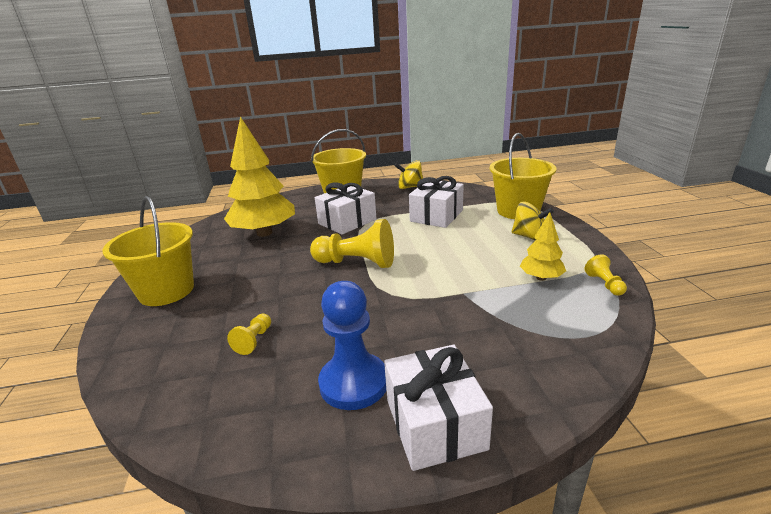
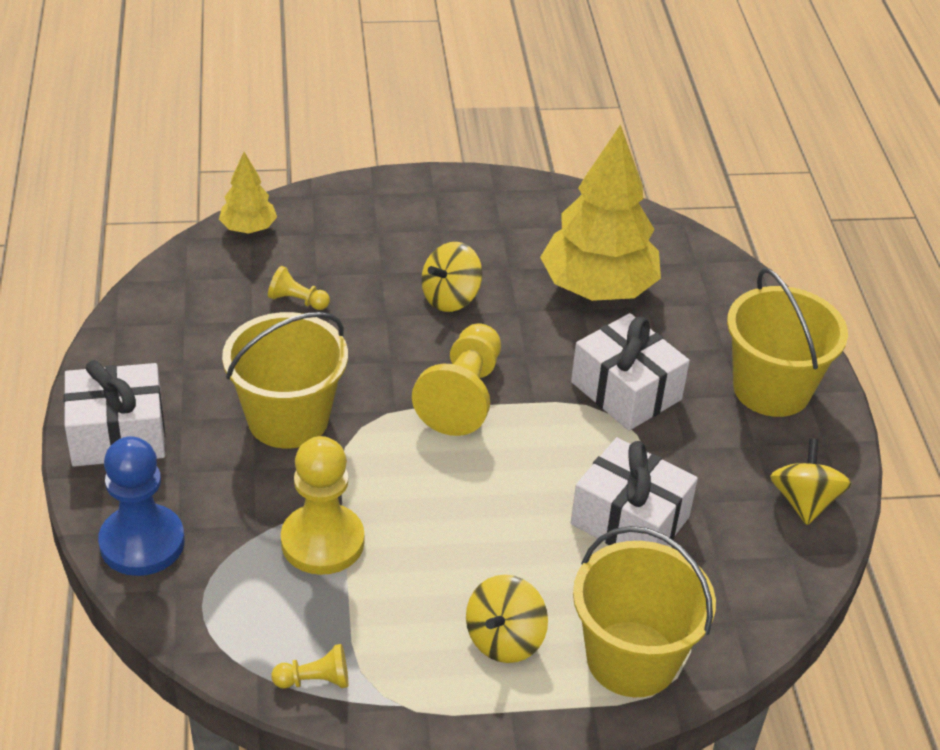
camera: 90 degrees right, 15 degrees up
(166, 291) = (433, 213): yellow bucket -> yellow bucket (288, 419)
(263, 275) = (450, 298): none -> yellow spinning top
(354, 383) = (196, 380): blue pawn -> blue pawn (142, 542)
(499, 295) = (322, 542): none -> yellow pawn
(541, 278) = (356, 607): yellow tree -> yellow tree (248, 228)

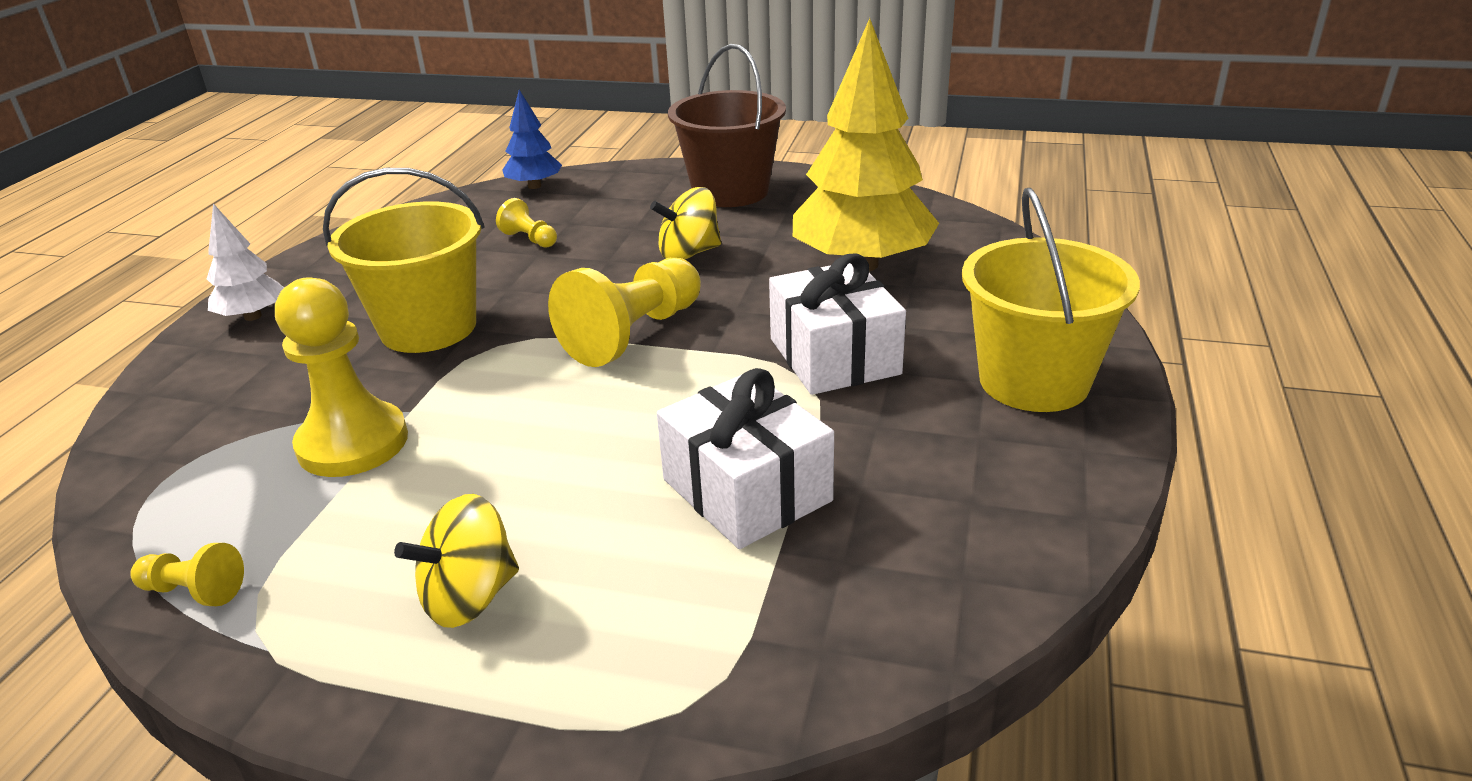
camera: 25 degrees right, 10 degrees down
(118, 434) = (253, 316): white gift -> white tree
(142, 542) = (170, 409): blue pawn -> none
(248, 228) = (534, 186): yellow tree -> blue tree
(438, 212) = (730, 191): none -> brown bucket
(632, 659) = (627, 666): yellow bucket -> none
(804, 501) = (1019, 513): yellow spinning top -> none

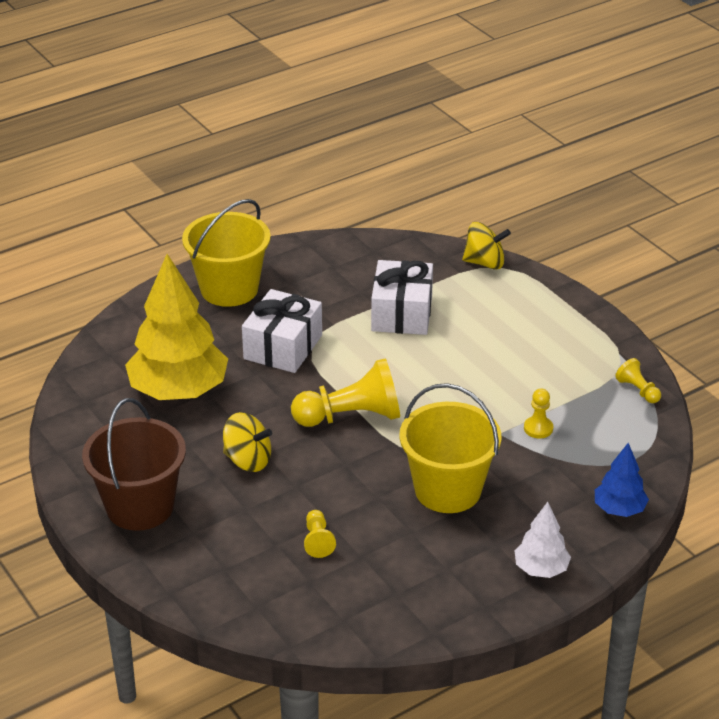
camera: 140 degrees left, 5 degrees up
(353, 443) = (538, 428): yellow pawn -> yellow pawn, size x0.48
(470, 597) = (538, 332): yellow spinning top -> yellow spinning top (485, 263)
(534, 186) = (247, 612): blue tree -> blue tree (619, 509)

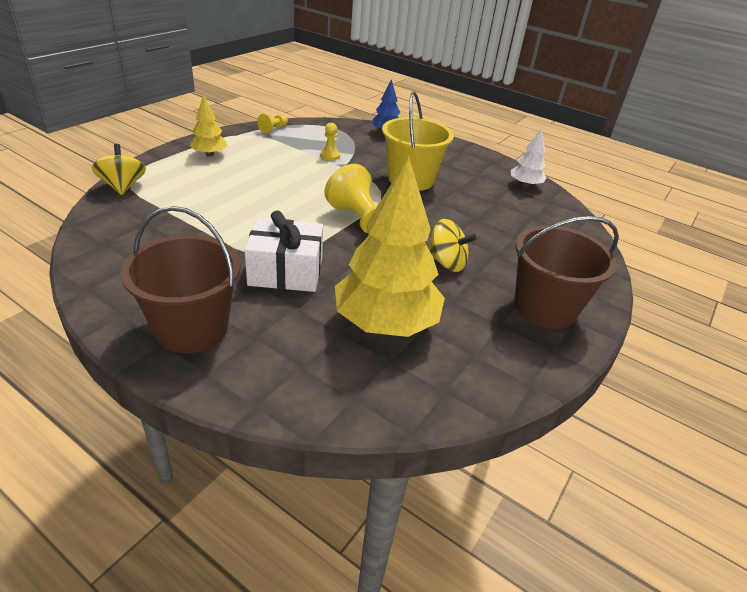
camera: 115 degrees left, 0 degrees up
(229, 289) = (192, 328): yellow bucket -> brown bucket
(248, 460) = (446, 263): yellow spinning top -> yellow spinning top turned 120 degrees clockwise
(318, 541) = (498, 219): yellow pawn -> none
(402, 313) = (211, 217): white gift -> none
(541, 569) = (450, 149): white tree -> white tree (525, 185)
(557, 326) = (209, 154): none -> yellow tree

